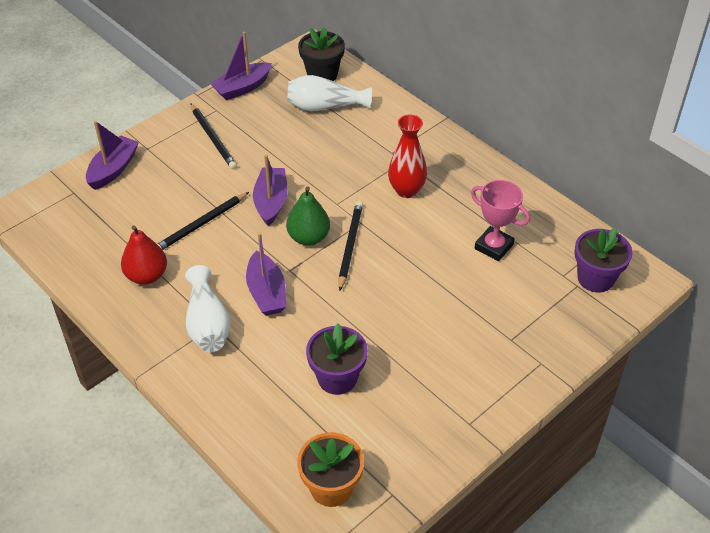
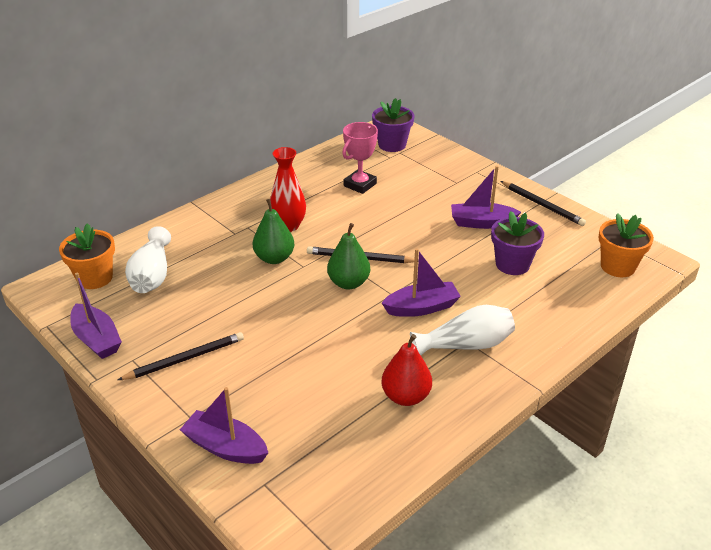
camera: 90 degrees left, 10 degrees down
(201, 224) = (328, 359): black pencil -> black pencil (542, 205)
(271, 202) = (297, 309): purple boat -> purple boat (481, 223)
(322, 74) = (95, 278): black flower pot -> orange flower pot
(350, 183) = (274, 258): none -> green pear

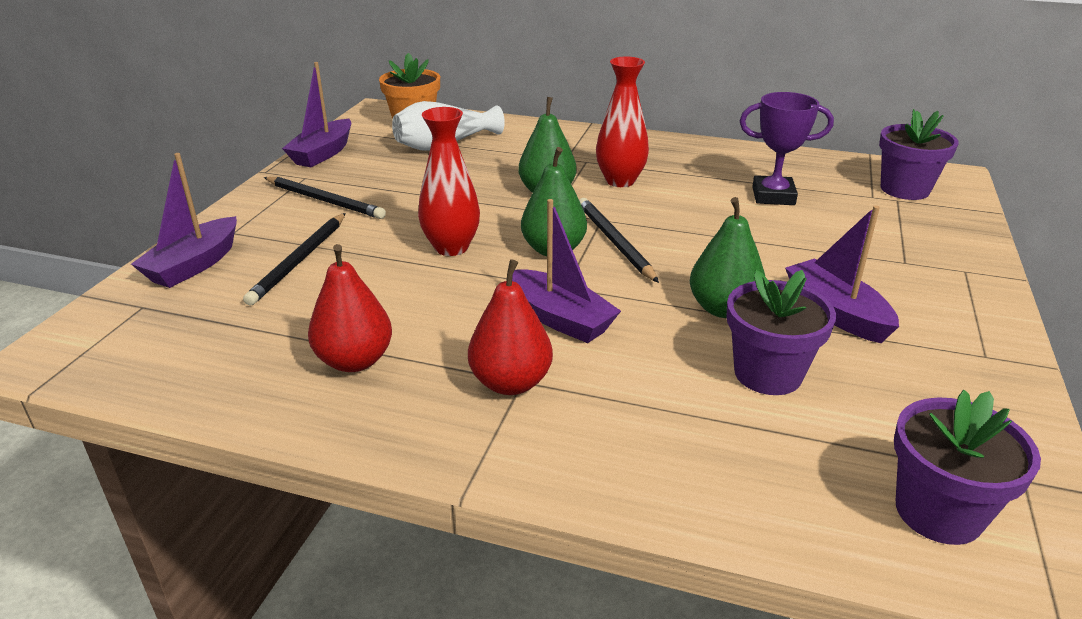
camera: 60 degrees right, 5 degrees down
(225, 447) = (194, 265): purple boat -> purple boat turned 150 degrees counterclockwise
(309, 321) = (451, 247): none -> red vase
(360, 185) = (773, 196): pink trophy -> purple trophy
(453, 252) = (723, 309): none -> green pear
(466, 345) = (511, 383): white vase -> red pear
(542, 205) = (986, 361): black pencil -> black pencil (300, 260)
(617, 266) = (938, 512): orange flower pot -> purple flower pot

